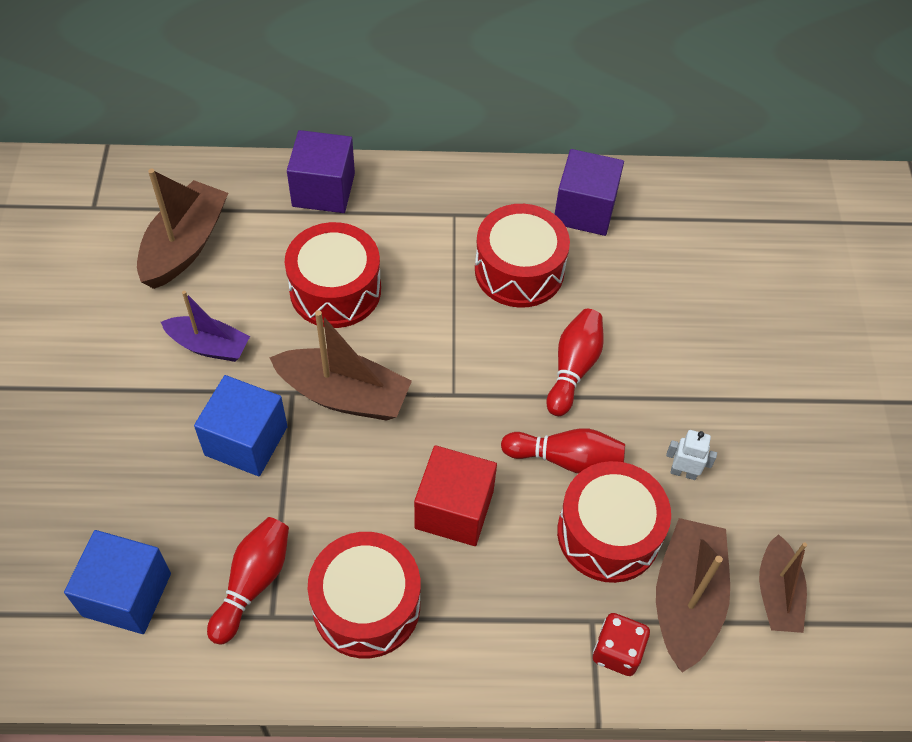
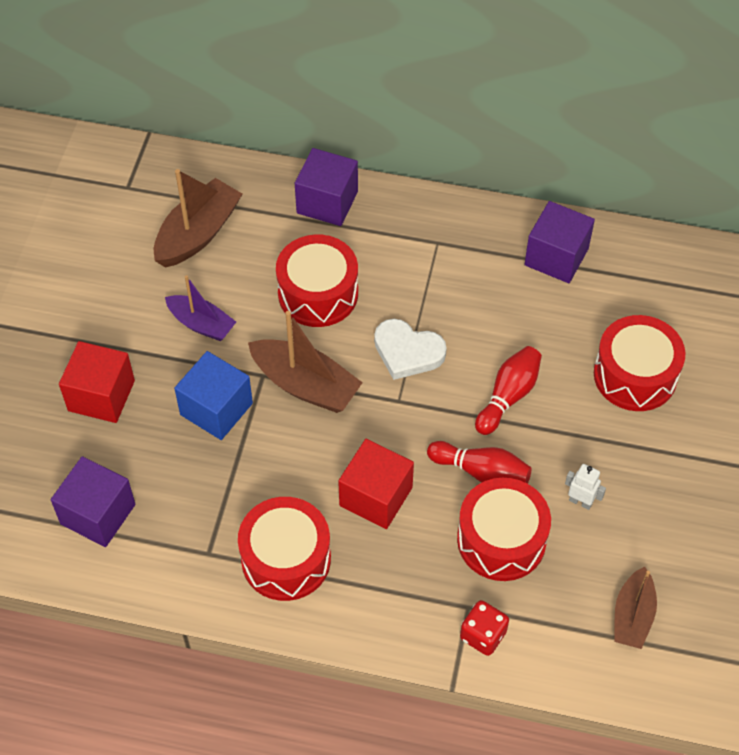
camera: 15 degrees right, 0 degrees up
(105, 449) = (101, 395): none -> red cube
(127, 594) = (98, 514): blue cube -> purple cube
(253, 583) = (198, 524): red bowling pin -> none
(450, 338) = (407, 352): none -> white heart
(519, 270) = (483, 302): red drum -> red drum (635, 375)
(686, 600) = (553, 606): brown boat -> none

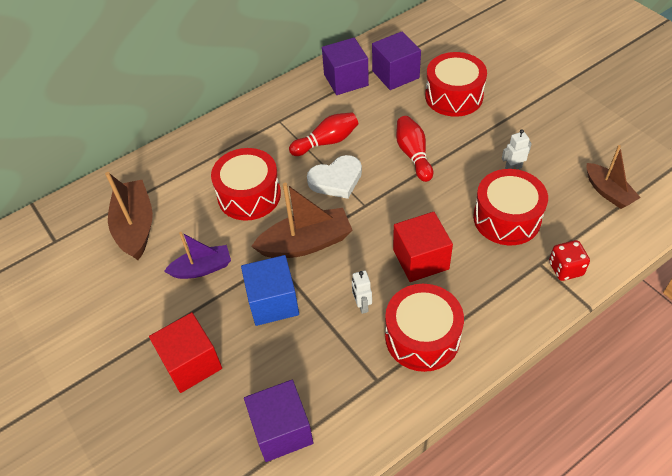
camera: 45 degrees left, 5 degrees down
(277, 484) = (362, 305): none -> white robot
(327, 202) = (192, 150): purple cube -> purple cube (395, 74)
(481, 472) = (452, 198): red bowling pin -> red bowling pin (326, 142)

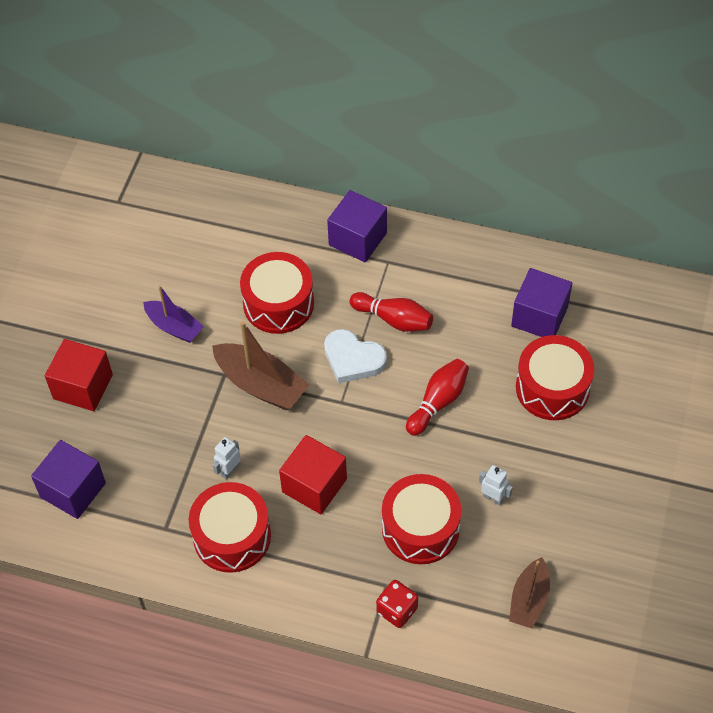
camera: 50 degrees right, 5 degrees up
(135, 226) = (177, 246): brown boat -> none
(273, 302) = (181, 402): blue cube -> none
(346, 80) = (492, 279): purple cube -> purple cube (357, 239)

